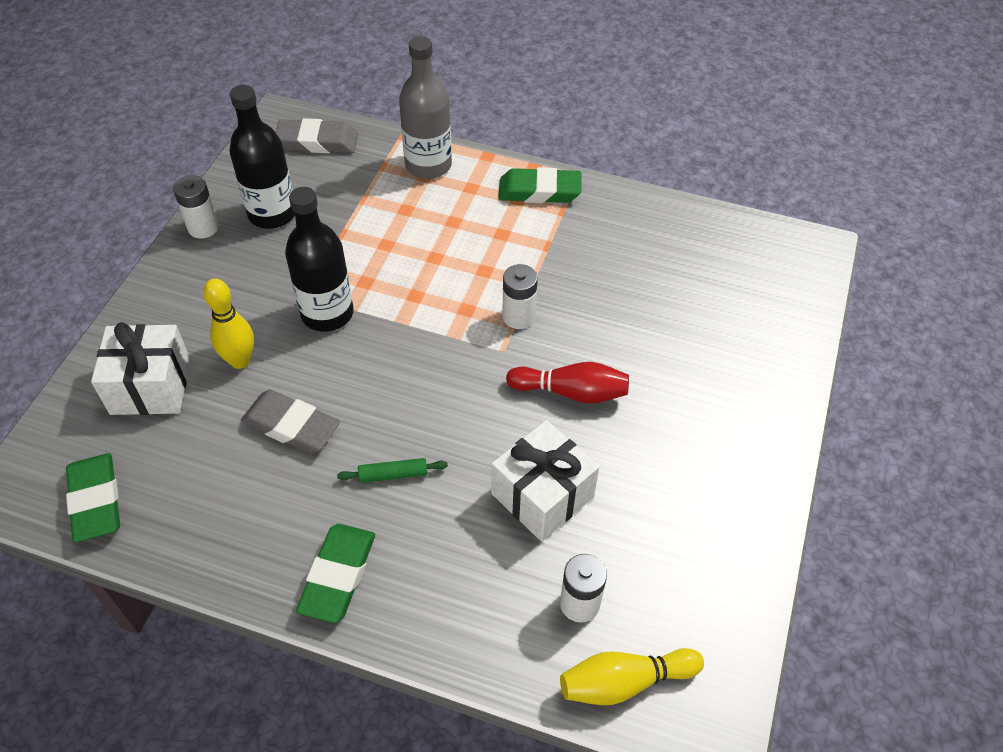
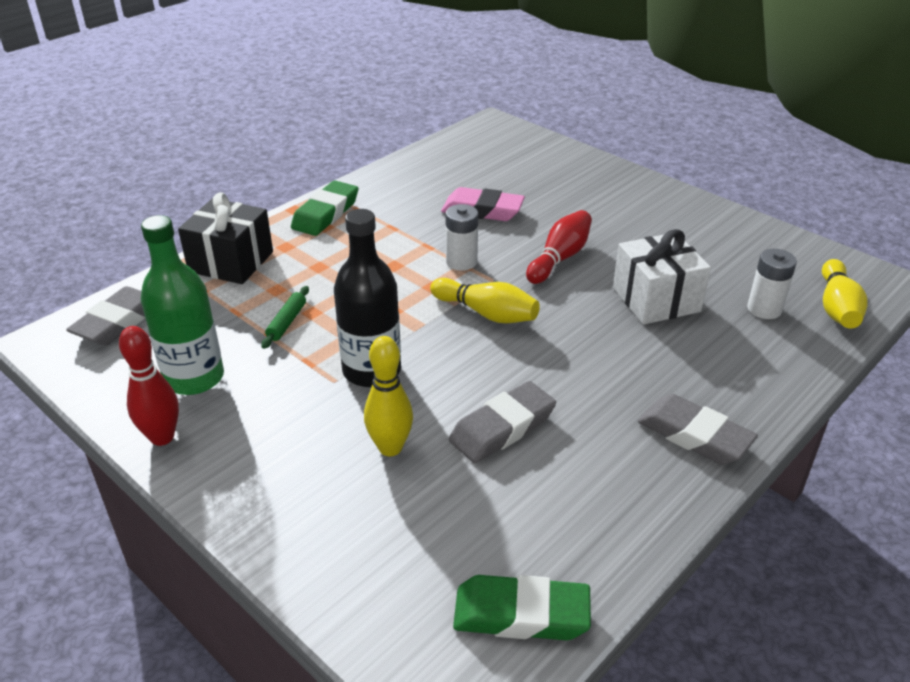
camera: 65 degrees left, 15 degrees down
(151, 386) = (377, 531): white gift -> none
(203, 227) = (162, 437): white battery -> red bowling pin
(272, 214) = (194, 378): black bottle -> green bottle
(338, 575) = (694, 435): green eraser -> grey eraser
(393, 474) = (596, 374): green rolling pin -> green rolling pin (287, 322)
(428, 165) = (231, 262): grey bottle -> black gift
(445, 363) = (486, 313): none -> yellow bowling pin
(621, 301) = (482, 210): none -> pink eraser

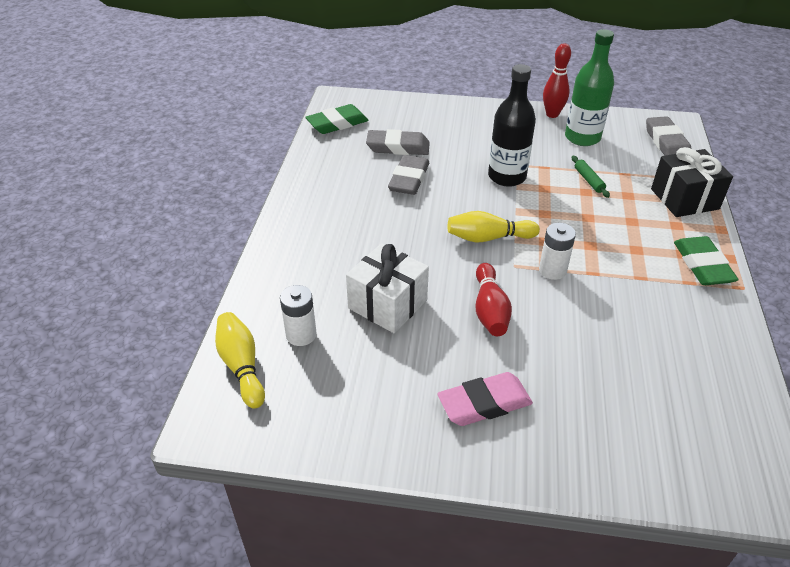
camera: 145 degrees right, 5 degrees up
(390, 448) = (451, 150): yellow bowling pin -> none
(482, 210) = (603, 332): pink eraser -> pink eraser (484, 403)
(694, 435) = (305, 218): grey eraser -> grey eraser (398, 147)

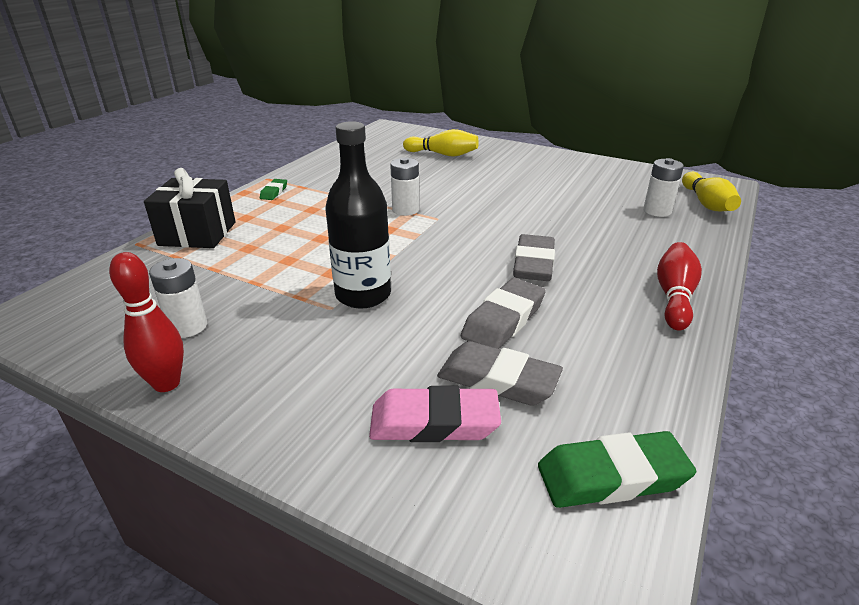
camera: 160 degrees left, 10 degrees down
(387, 304) = (574, 215): white gift -> none
(484, 403) = (519, 166): pink eraser -> pink eraser (434, 422)
(488, 238) = (444, 241): yellow bowling pin -> yellow bowling pin (443, 154)
(490, 310) = (483, 198): red bowling pin -> red bowling pin (674, 297)
(582, 138) = (187, 327): green bottle -> white battery
(588, 180) = (267, 270): green rolling pin -> none
(666, 143) = (93, 292): grey eraser -> grey eraser (533, 264)
(702, 265) = (274, 192): green eraser -> green eraser, size x0.53

